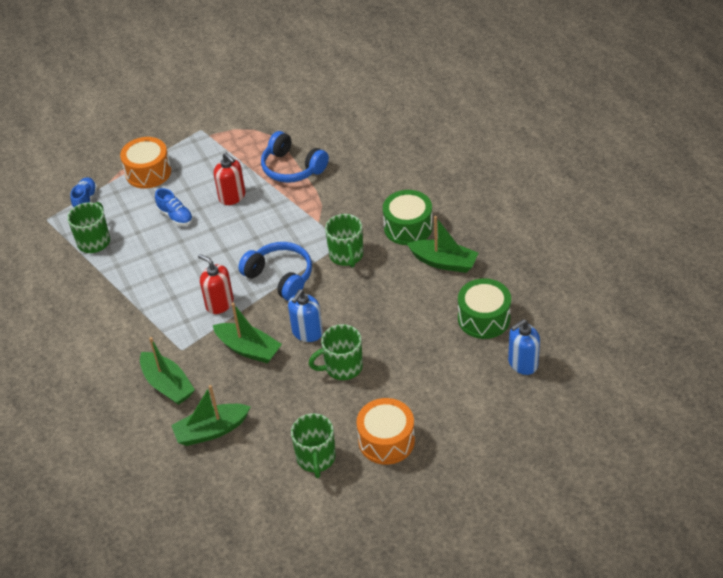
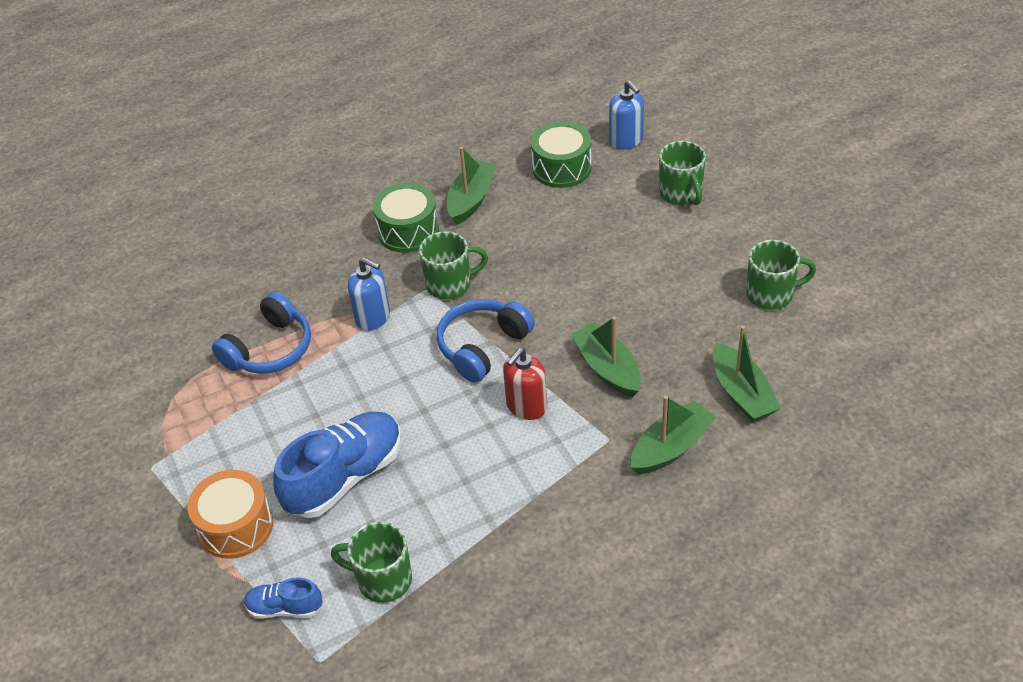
camera: 90 degrees left, 0 degrees up
(175, 216) = (345, 477): blue shoe -> blue shoe, size x1.98
(232, 197) = (315, 412): red soap dispenser -> none
(248, 349) = (607, 368): green boat -> green boat turned 60 degrees counterclockwise
(307, 332) = (580, 314): blue soap dispenser -> blue soap dispenser (373, 317)
(342, 367) = (635, 279): green mug -> green mug (681, 194)
(386, 440) = (739, 238): orange drum -> none

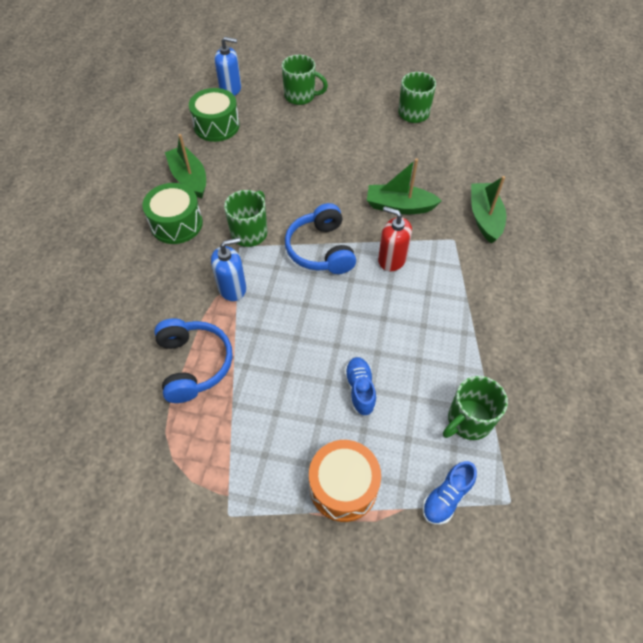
camera: 55 degrees left, 10 degrees up
(345, 477) = (360, 389): blue shoe -> blue shoe, size x0.51
(526, 406) = (392, 259): red soap dispenser -> red soap dispenser turned 135 degrees clockwise
(742, 393) = (472, 167): green boat -> none

